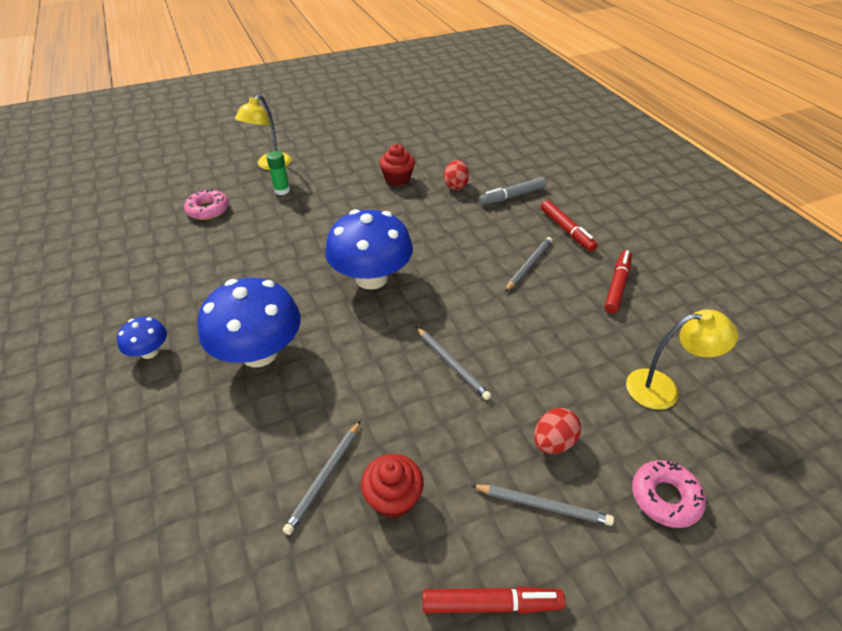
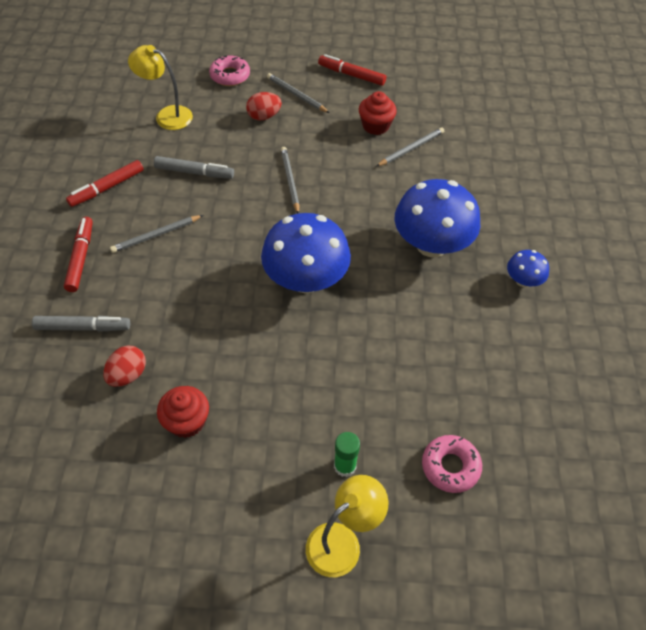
camera: 155 degrees left, 10 degrees up
(557, 332) = (194, 172): none -> grey marker

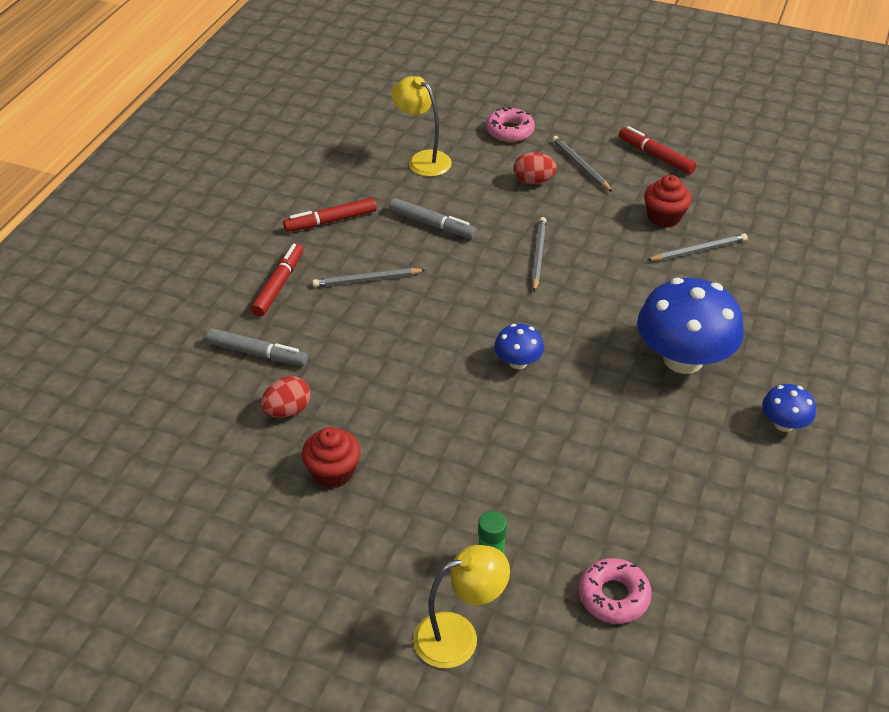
camera: 20 degrees right, 10 degrees down
(306, 279) = (518, 362): blue mushroom -> blue mushroom, size x0.48

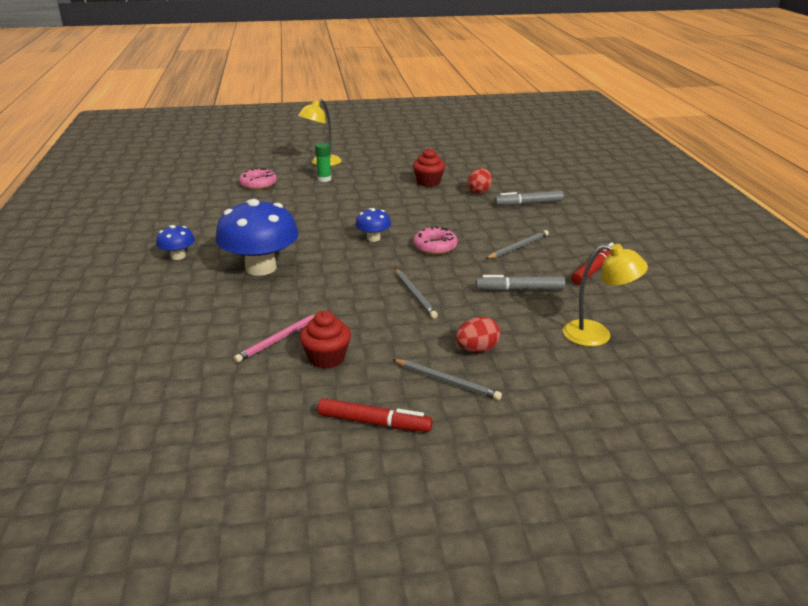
camera: 150 degrees right, 15 degrees down
(279, 285) = (567, 230): red marker -> none
(510, 131) = (557, 394): pink donut -> pink donut (435, 246)
(698, 250) = (279, 339): grey pencil -> pink pencil

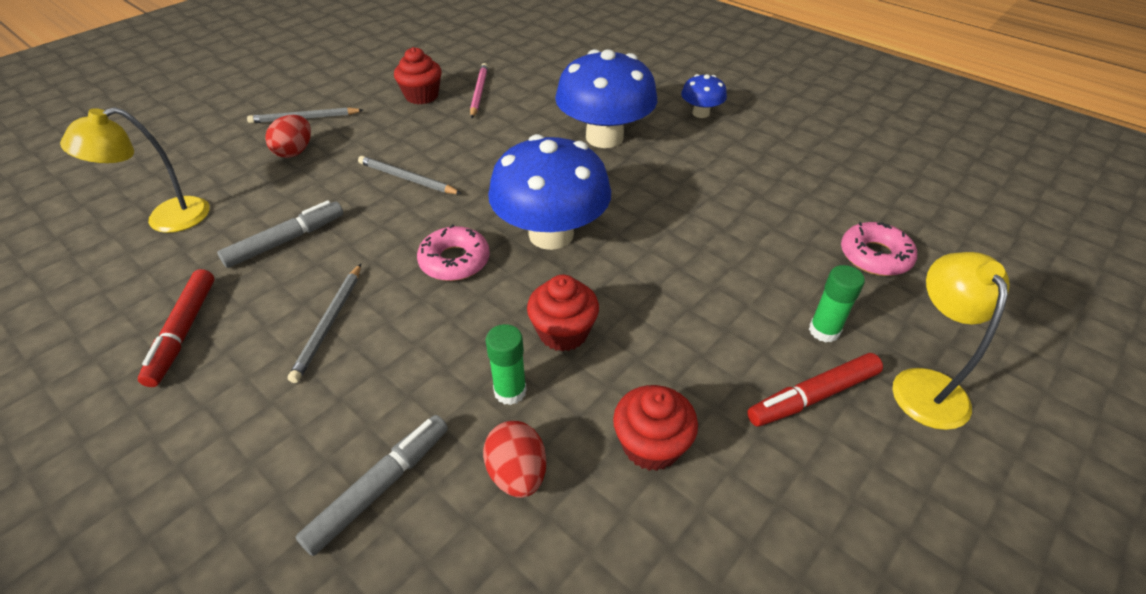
camera: 140 degrees right, 15 degrees up
(373, 238) = (551, 234): blue mushroom -> blue mushroom, size x2.09
(374, 423) = (338, 77): red marker -> red marker (812, 396)
(418, 210) = (563, 332): none -> red cupcake
(460, 205) = (510, 391): none -> green glue stick

